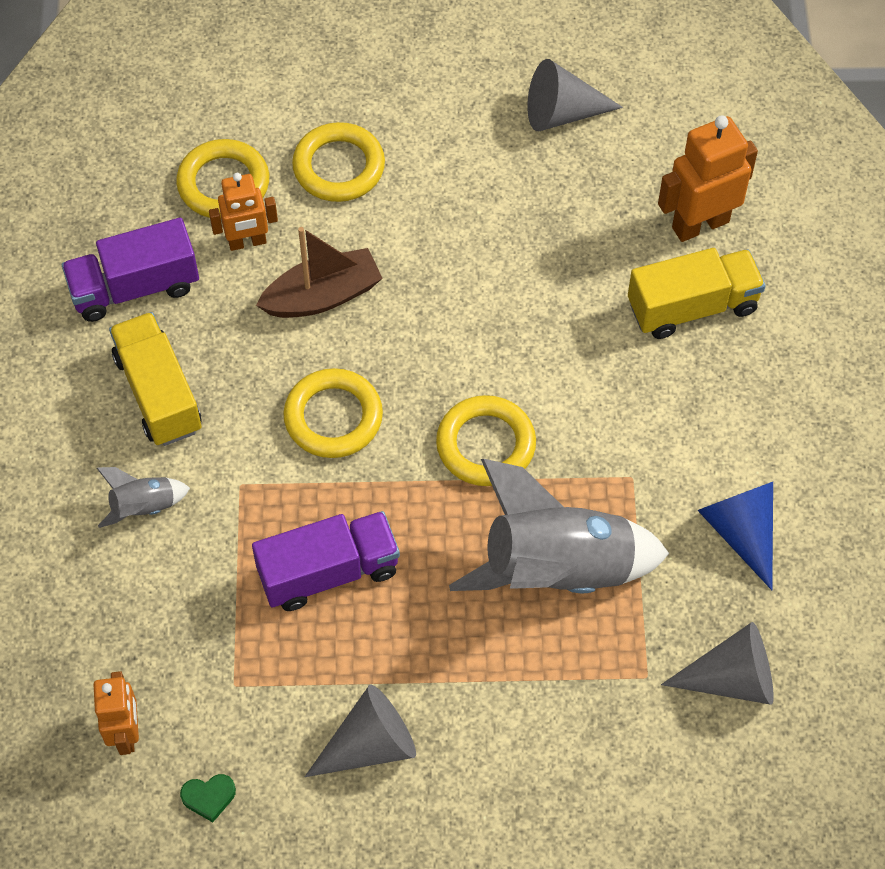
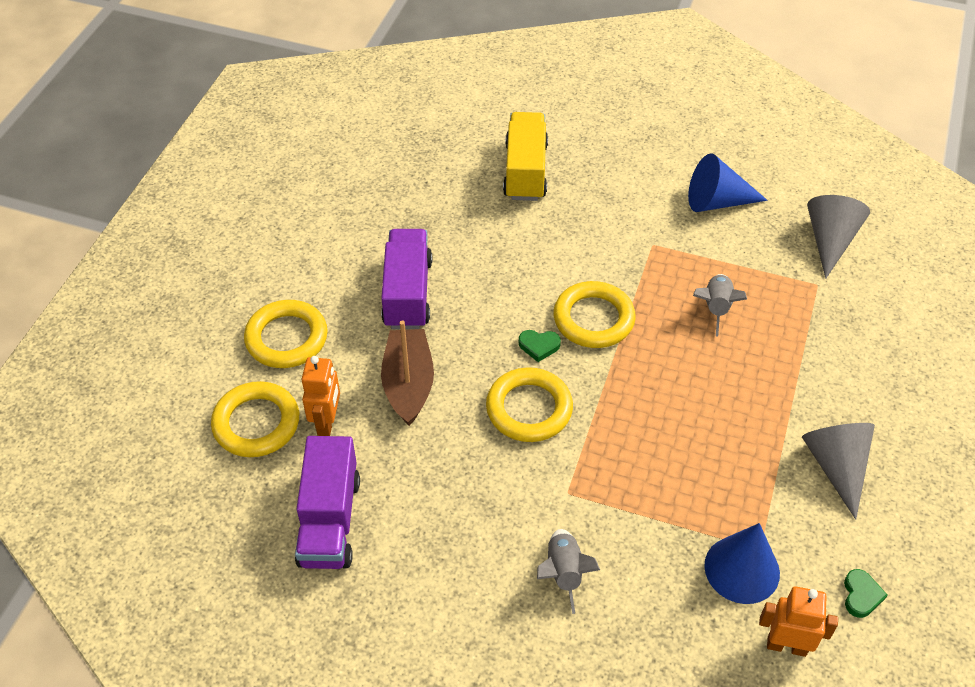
camera: 70 degrees left, 10 degrees down
(158, 393) = (451, 530): yellow truck -> none
(202, 672) = (742, 569): none -> blue cone
(328, 572) = (673, 452): purple truck -> purple truck (407, 293)
(423, 401) = (539, 346): none -> green heart
(557, 569) = (716, 308): grey rocket -> grey rocket, size x0.45
(562, 113) = (318, 189): grey cone -> none
(700, 224) = (458, 147): orange robot -> none

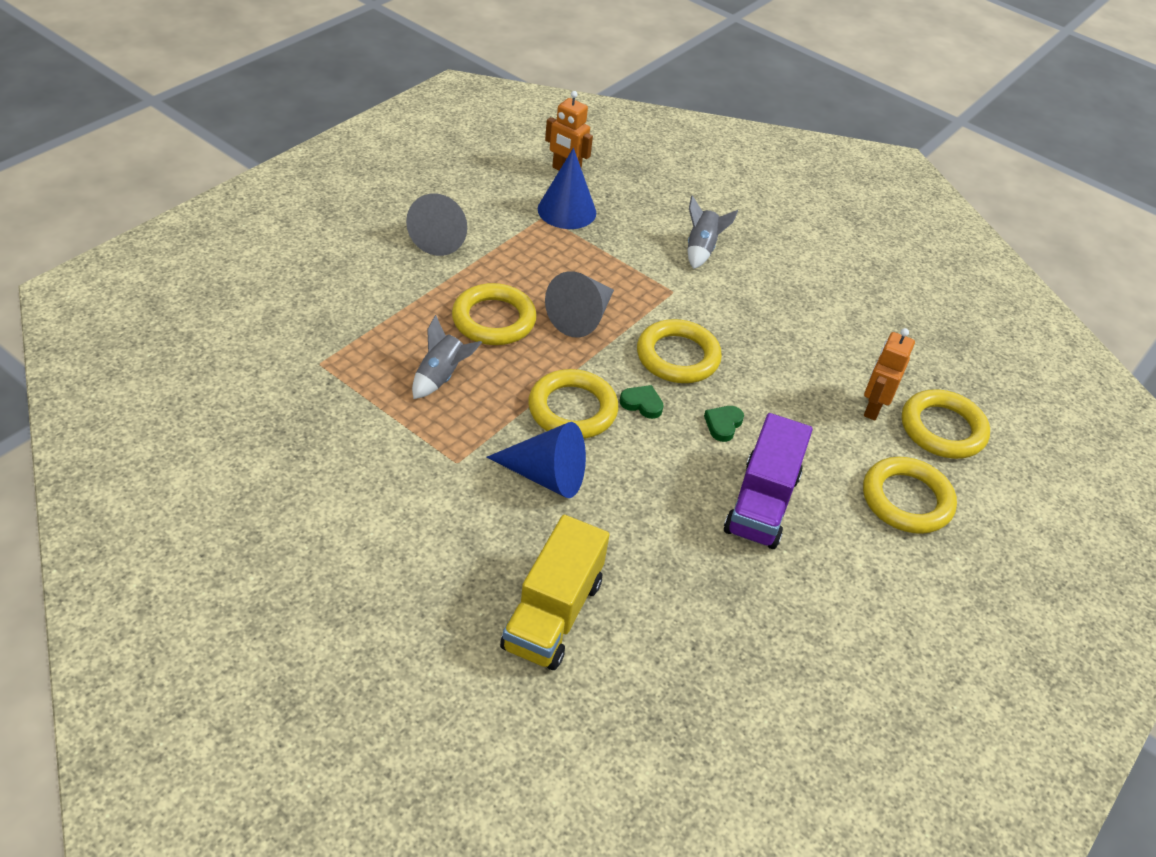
camera: 165 degrees left, 5 degrees down
(329, 520) = (881, 336): purple truck -> none
(408, 384) = (786, 414): brown boat -> none
(715, 383) = (494, 320): none -> yellow ring
(717, 202) = (342, 484): blue cone -> blue cone (546, 476)
(830, 241) = (261, 398): grey cone -> grey cone (582, 317)
(861, 595) = (493, 174): green heart -> green heart (723, 424)

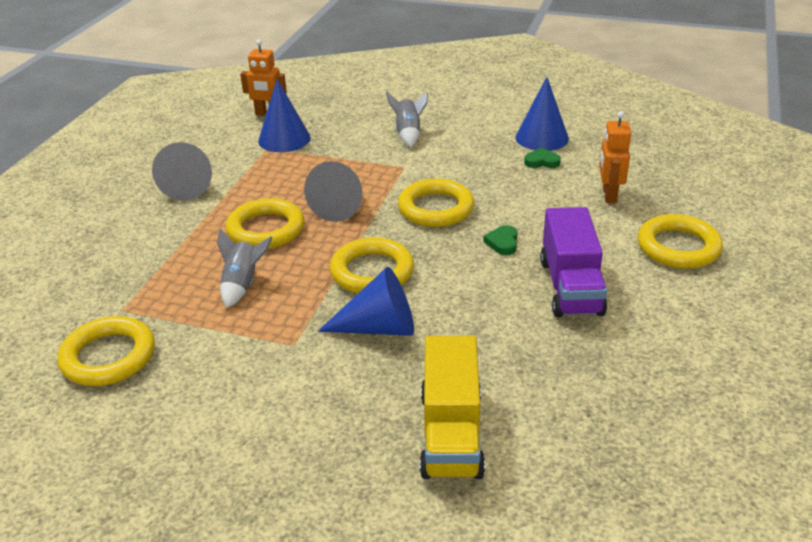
camera: 15 degrees left, 10 degrees down
(642, 404) = (428, 249): green heart -> green heart (542, 162)
(845, 306) = (542, 138): none -> blue cone
(942, 429) = (669, 193): yellow ring -> yellow ring (108, 357)

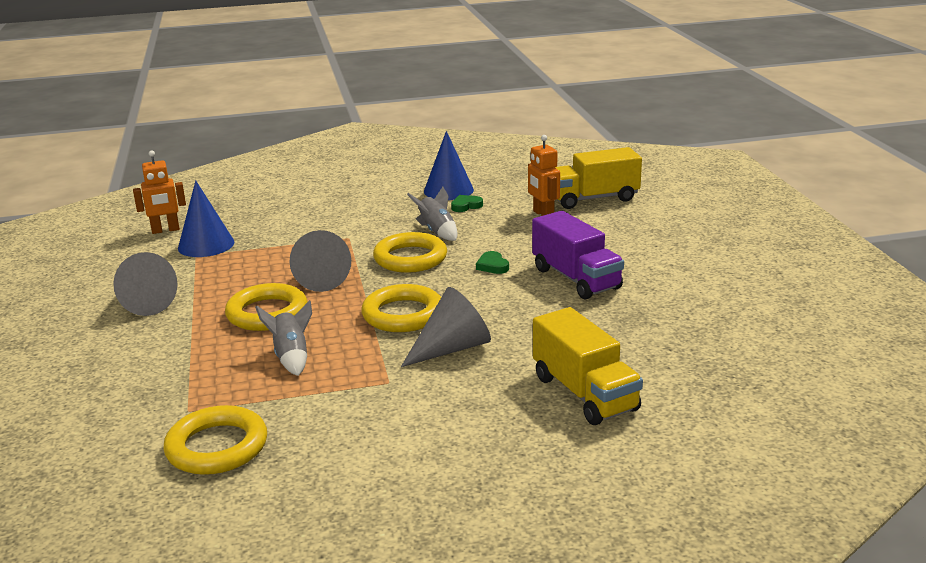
camera: 30 degrees left, 10 degrees down
(379, 327) = (451, 348): blue cone -> grey cone
(408, 134) = (326, 214): grey rocket -> grey rocket (437, 231)
(678, 247) = (628, 233): yellow ring -> none
(681, 190) = (593, 198): none -> yellow truck

